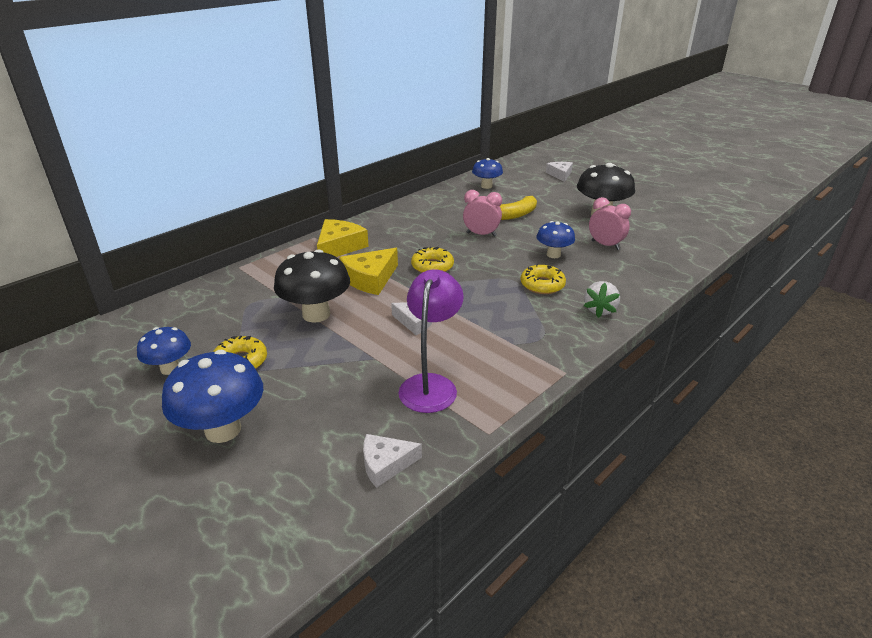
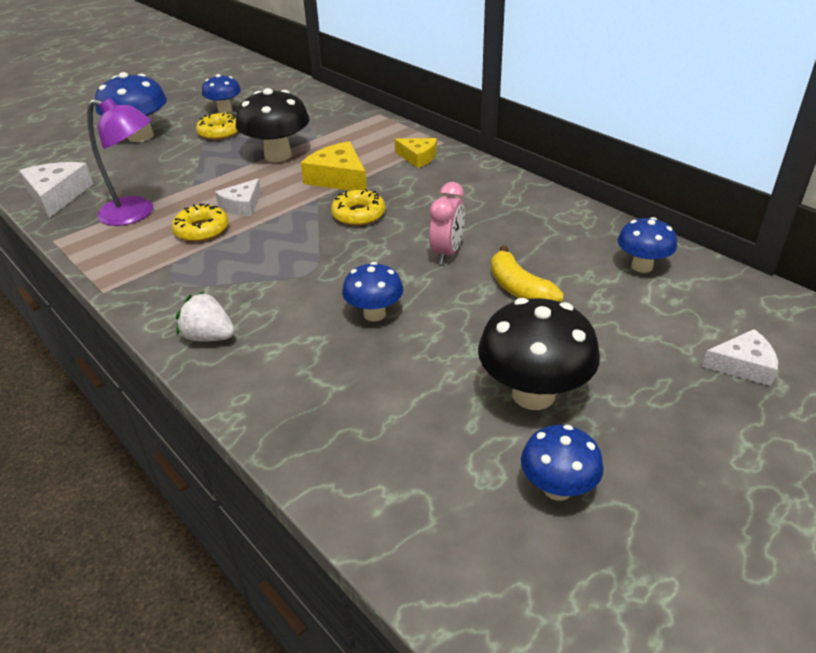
camera: 95 degrees right, 5 degrees up
(339, 247) = (418, 157): yellow cheese -> yellow cheese, size x0.65
(386, 464) = (57, 196): white cheese -> white cheese, size x1.53
(542, 285) = (289, 294): yellow donut -> yellow donut (201, 230)
(605, 245) = (400, 377): pink clock -> none
(655, 212) = (557, 488): none -> blue mushroom

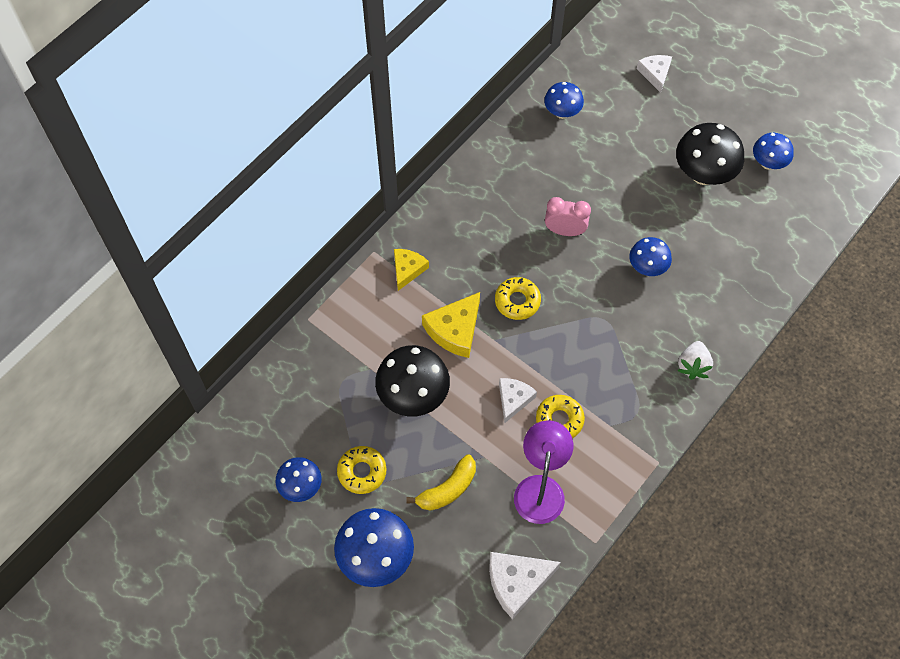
camera: 100 degrees left, 25 degrees up
(242, 205) = (513, 399): white cheese -> white cheese turned 90 degrees counterclockwise
(519, 289) = (602, 183): yellow banana -> yellow banana (448, 489)

